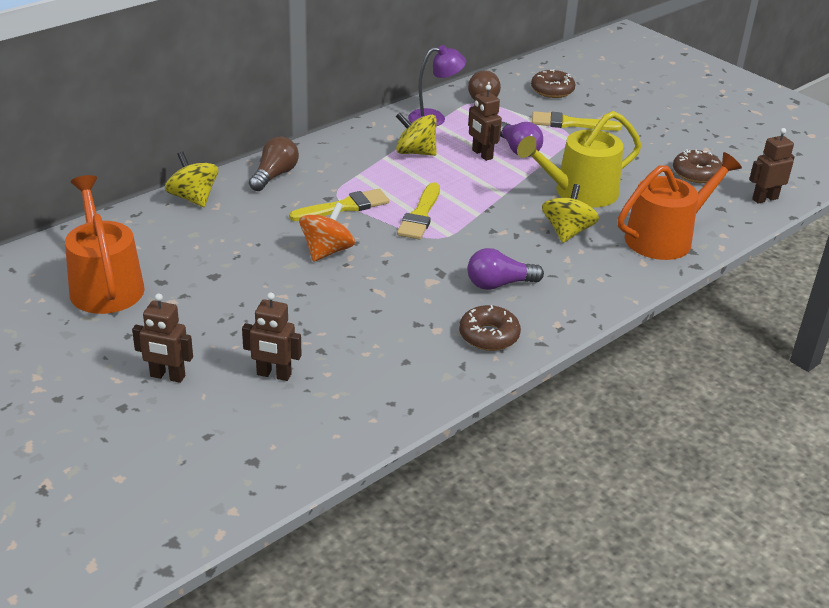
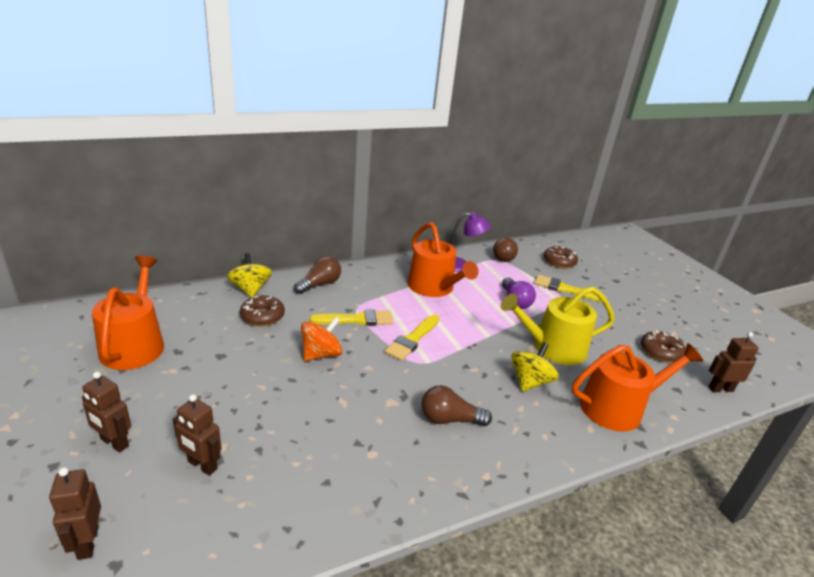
camera: 15 degrees right, 5 degrees down
(415, 152) = (434, 288): yellow spinning top -> orange watering can
(482, 154) = (485, 299): brown robot -> brown robot (87, 542)
(489, 336) = (416, 473): brown donut -> brown donut (262, 316)
(499, 284) = (449, 419): purple light bulb -> brown light bulb

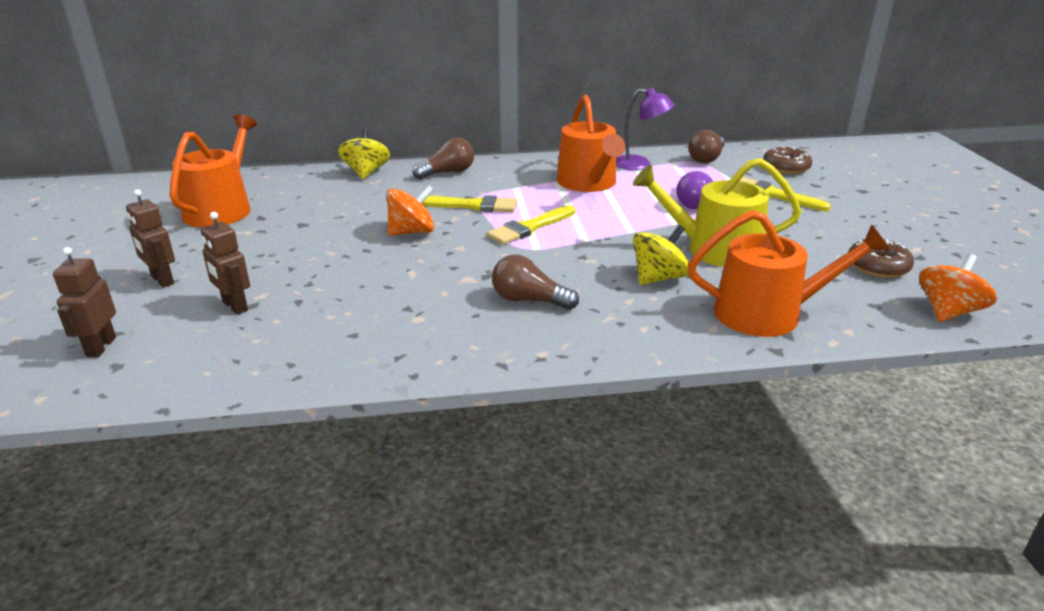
camera: 20 degrees right, 0 degrees up
(262, 316) = (366, 196): brown donut -> none
(720, 389) = (948, 312): brown robot -> orange spinning top

